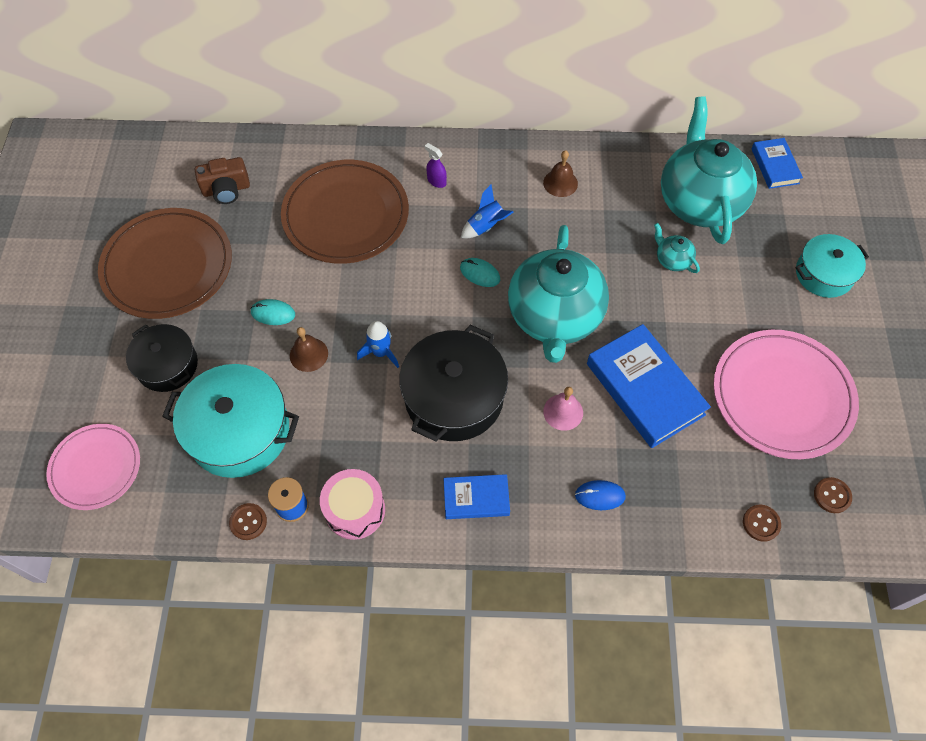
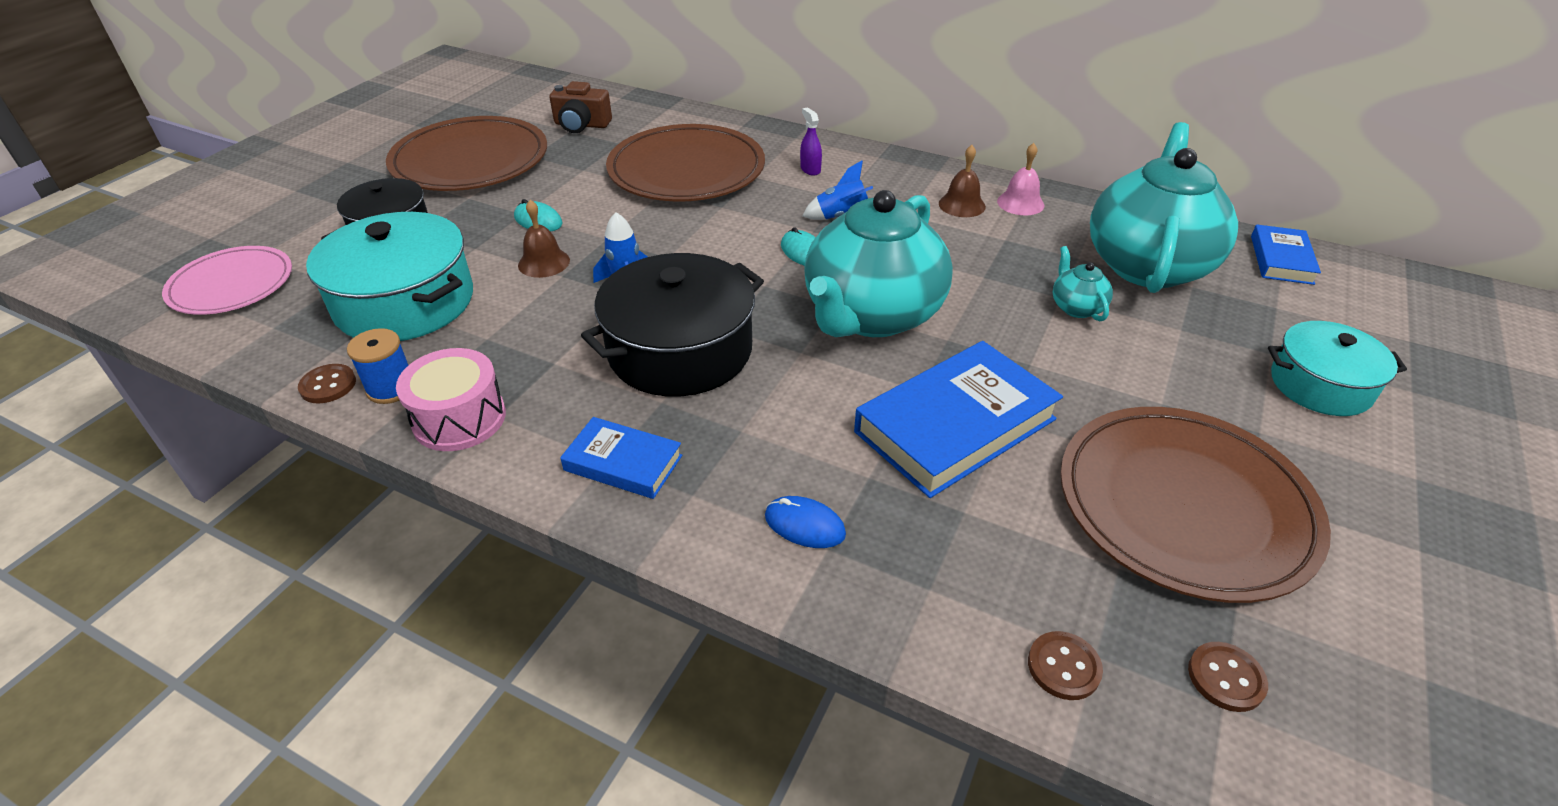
camera: 25 degrees right, 20 degrees down
(563, 412) = (816, 411): pink bell -> pink bell (1020, 203)
(644, 389) = (955, 425): blue book -> blue book turned 60 degrees clockwise
(782, 396) = (1184, 505): pink plate -> brown plate

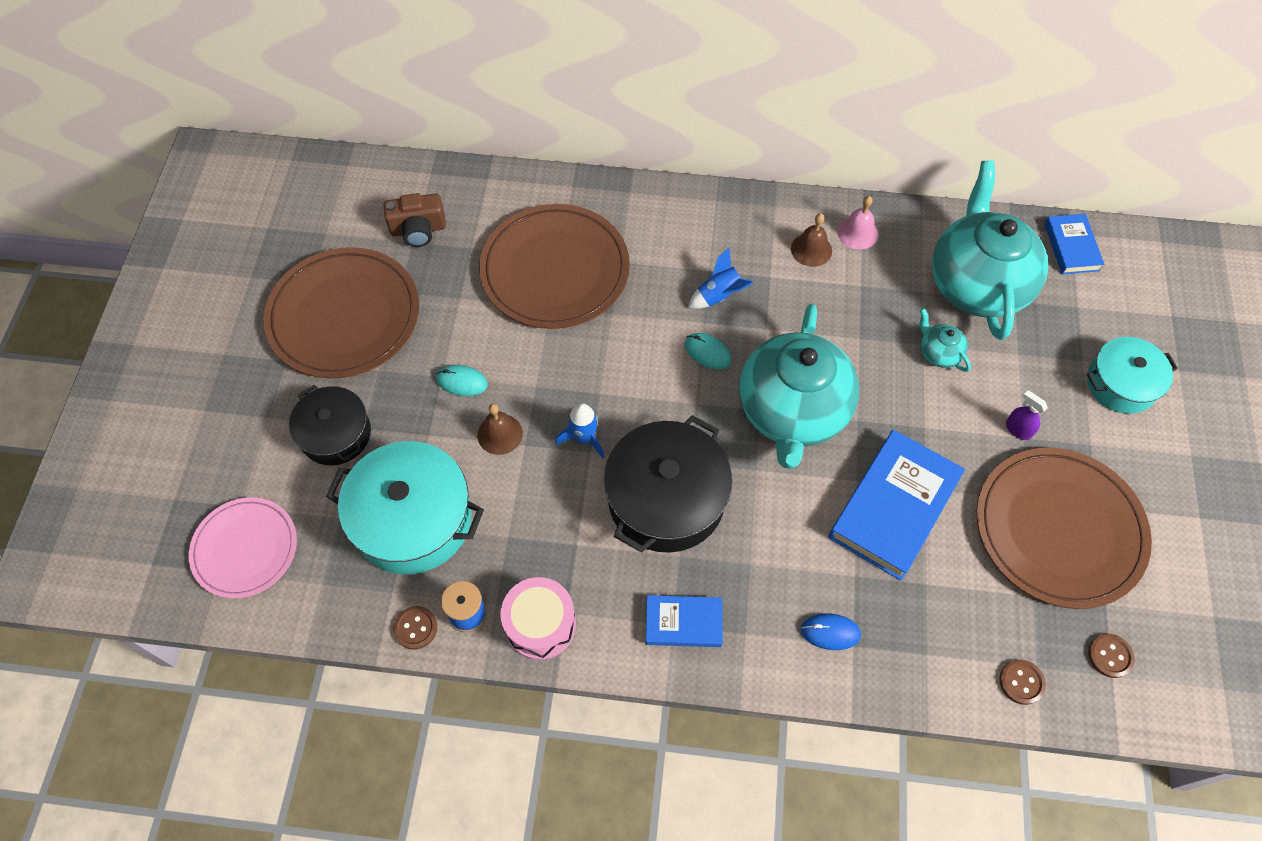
camera: 20 degrees left, 20 degrees up
(810, 169) = (664, 237): purple spray bottle -> purple spray bottle (1018, 429)

